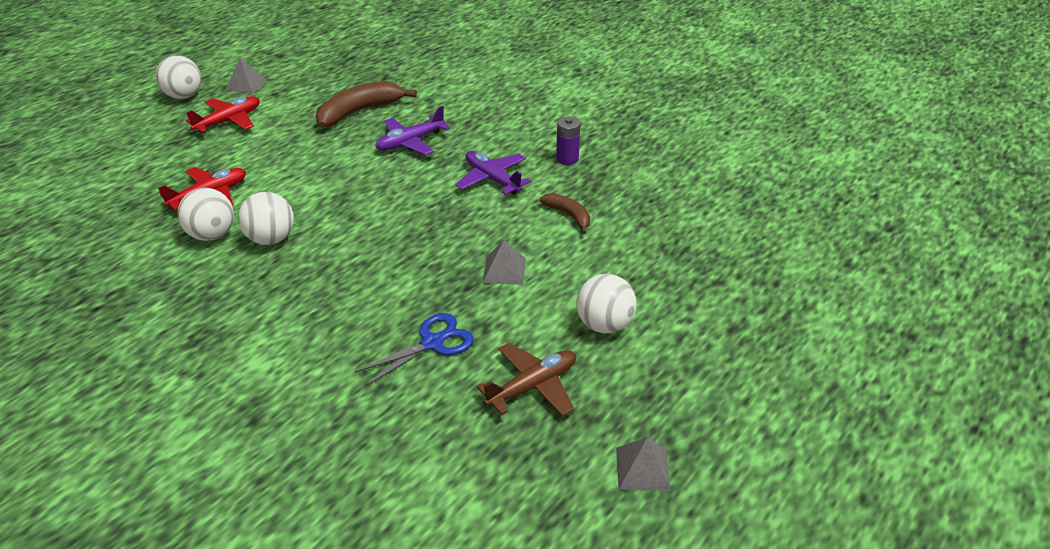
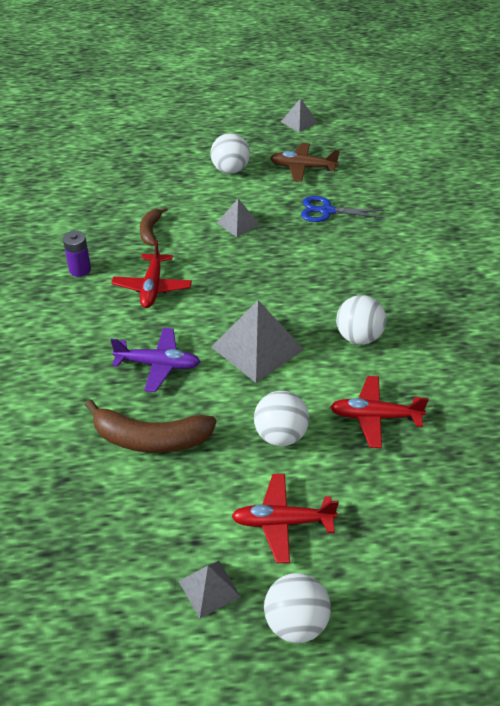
camera: 135 degrees left, 5 degrees up
(212, 235) = (400, 370): white ball -> white ball (280, 435)
(350, 187) = (257, 348): none -> grey pyramid
(492, 179) = (152, 287): purple plane -> red plane

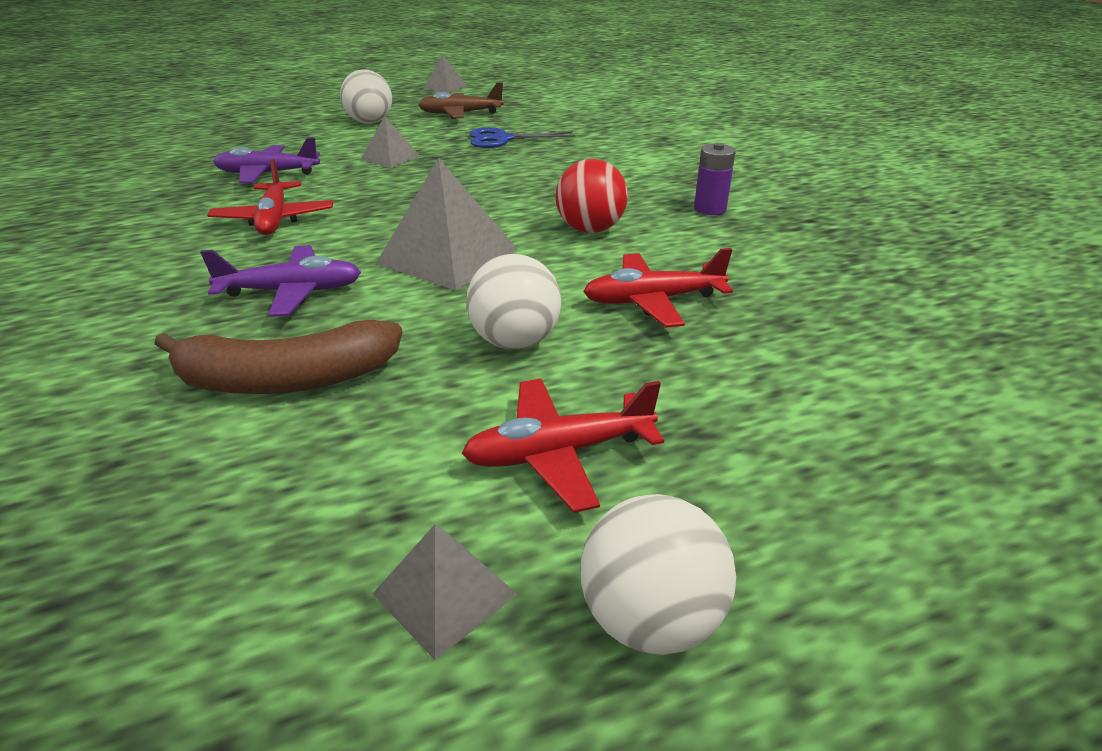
camera: 15 degrees left, 10 degrees down
(80, 270) = (159, 215): purple battery -> purple battery (710, 209)
(150, 231) = (267, 174): brown banana -> purple plane
(358, 337) = (590, 229): white ball -> red ball

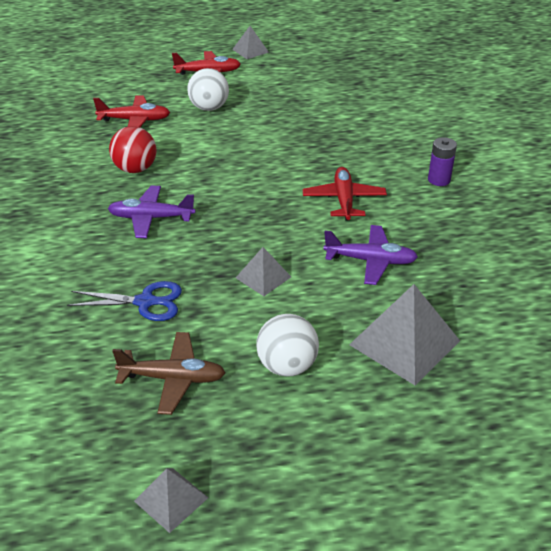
camera: 170 degrees left, 5 degrees up
(286, 379) = (306, 102): brown banana -> none
(292, 292) = (315, 142): purple plane -> purple plane (151, 218)
(447, 256) = (230, 157): grey pyramid -> grey pyramid (405, 342)
(650, 618) = (201, 43): white ball -> none
(710, 209) = (42, 180): purple battery -> purple battery (439, 180)

